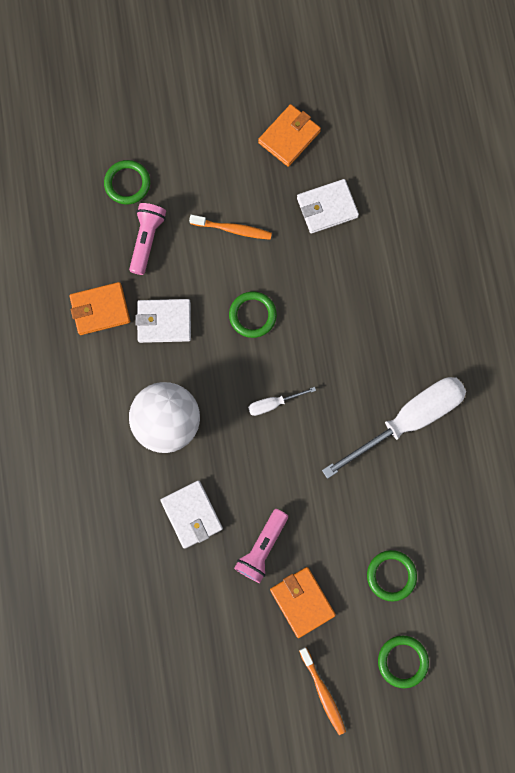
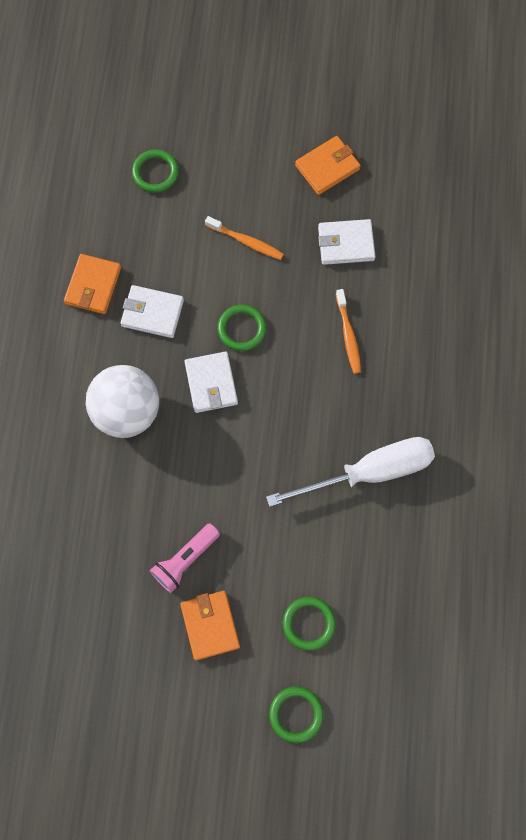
camera: 15 degrees right, 5 degrees down
(100, 310) = (93, 286): orange wallet -> orange wallet turned 75 degrees counterclockwise
(147, 240) = (159, 231): pink flashlight -> none
(192, 514) = (124, 508): white wallet -> white wallet (211, 383)
(273, 404) = (237, 420): white screwdriver -> none
(323, 692) = (205, 723): orange toothbrush -> orange toothbrush (348, 335)

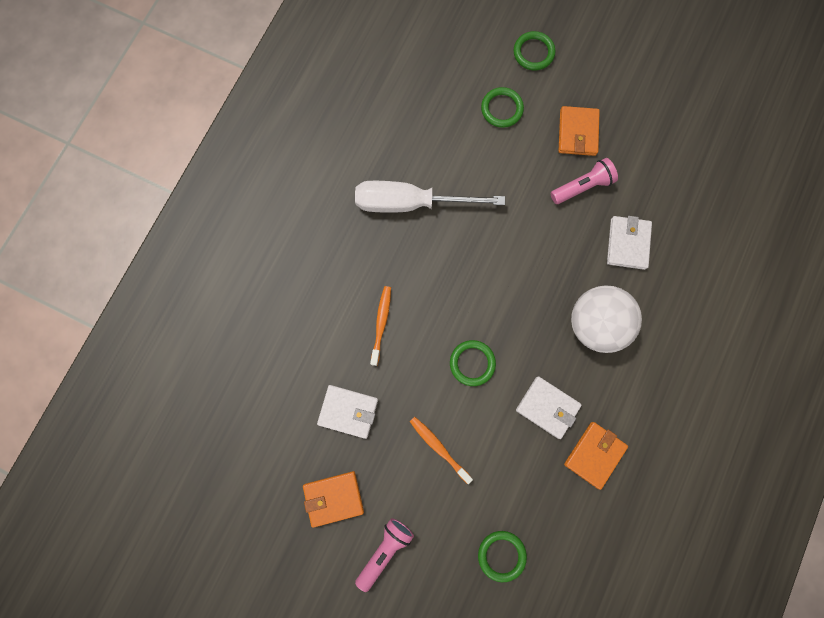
camera: 160 degrees left, 5 degrees up
(211, 383) = (515, 323): white wallet -> white wallet (627, 243)
(263, 142) = (385, 550): none -> pink flashlight

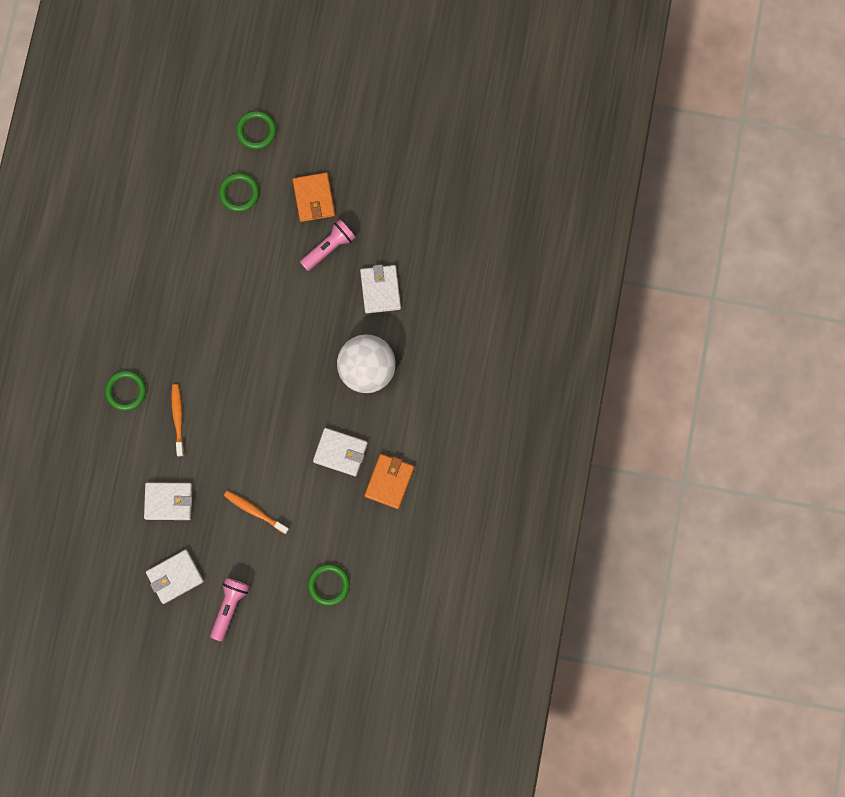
camera: 15 degrees left, 0 degrees up
(333, 498) = (175, 577): orange wallet -> white wallet
(410, 203) = (177, 303): white screwdriver -> none
(472, 363) = (266, 432): green ring -> green ring (126, 391)

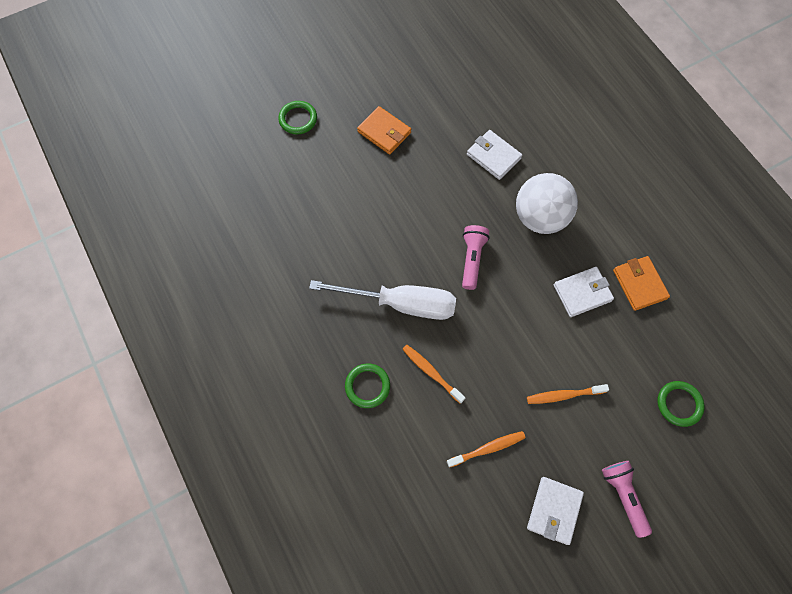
camera: 40 degrees left, 10 degrees down
(168, 501) = (487, 448): white wallet -> orange toothbrush
(201, 350) = (400, 303): none -> white screwdriver
(239, 193) = (324, 169): green ring -> none
(329, 247) = (428, 156): pink flashlight -> pink flashlight (472, 259)

